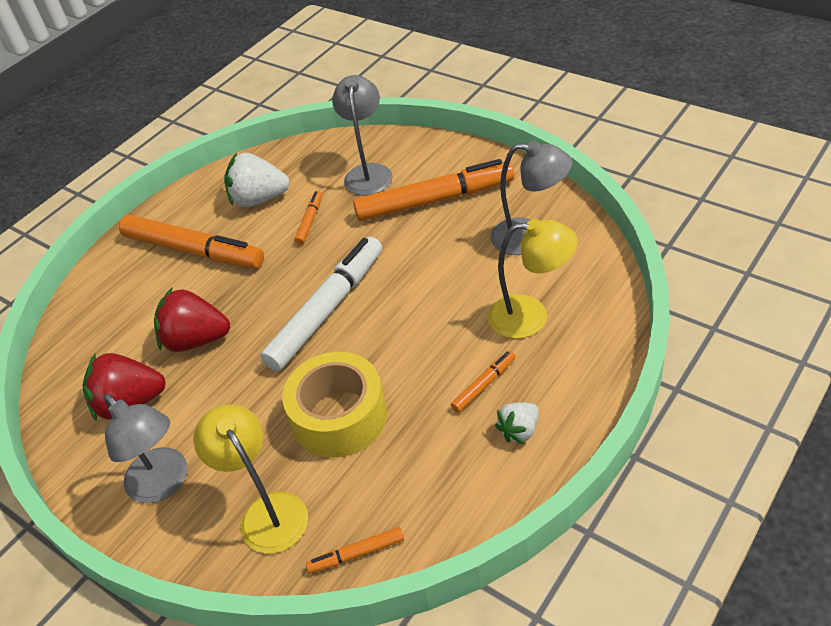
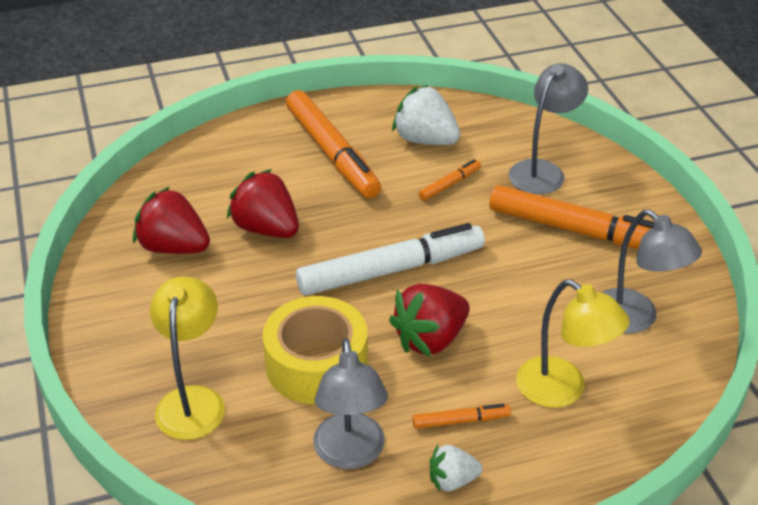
camera: 30 degrees right, 5 degrees down
(164, 484) = (141, 326): grey lamp -> grey lamp (350, 454)
(356, 554) = (226, 482): orange marker -> none
(405, 341) = (430, 339): none -> red strawberry

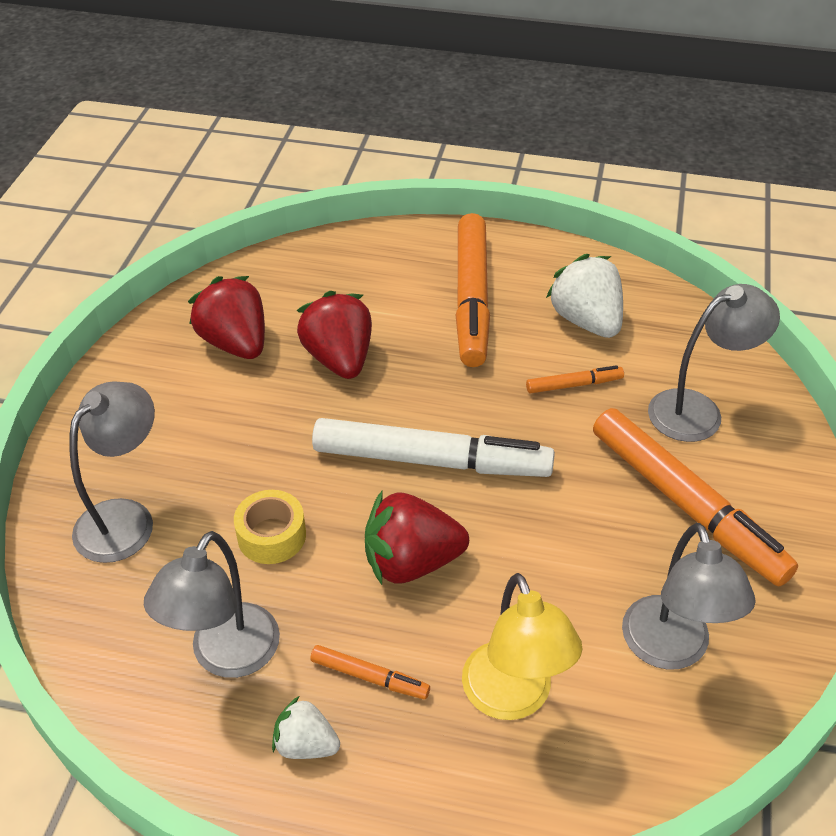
camera: 30 degrees right, 5 degrees up
(192, 400) = (126, 518): yellow lamp -> grey lamp
(316, 364) = (271, 536): yellow tape -> yellow tape, size x0.56

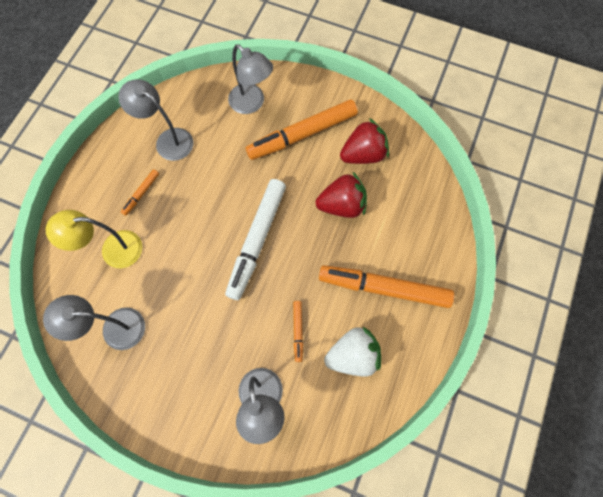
camera: 100 degrees right, 25 degrees up
(271, 536) = (227, 162): yellow tape -> none
(306, 744) = (119, 166): white strawberry -> none
(411, 562) = (196, 220): red strawberry -> none
(685, 505) = (196, 367): orange marker -> orange marker (302, 134)

